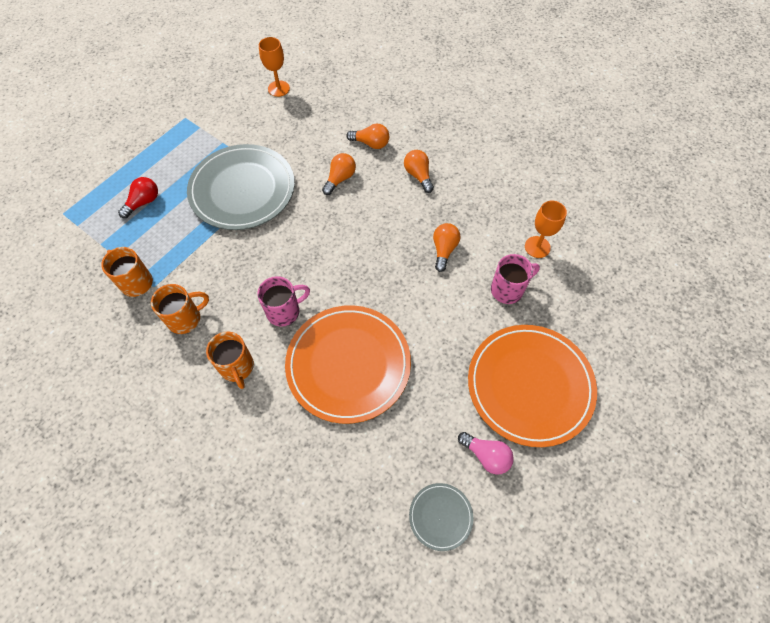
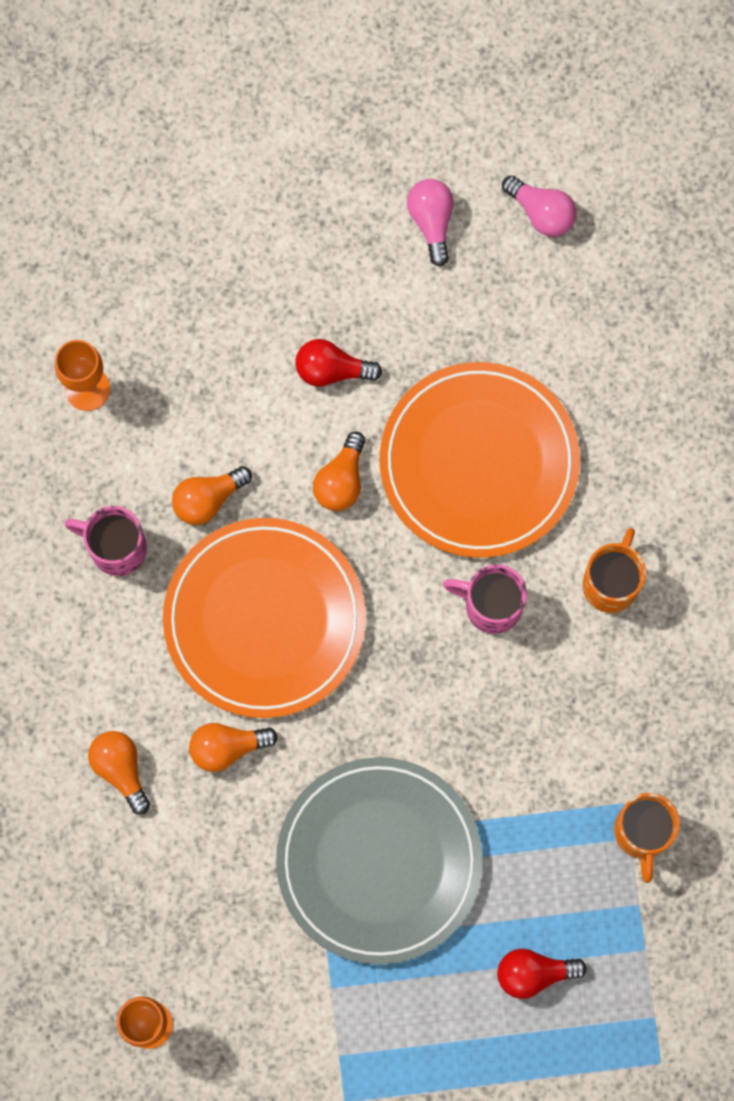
camera: 135 degrees left, 15 degrees up
(185, 319) = (620, 712): orange mug -> none
(418, 175) = (115, 646): orange light bulb -> orange light bulb (341, 480)
(440, 516) = (541, 212): grey plate -> pink light bulb
(453, 343) = (332, 370): none -> red light bulb
(508, 290) = (192, 371): pink mug -> pink mug (116, 548)
(530, 385) = (301, 243): orange plate -> orange plate (264, 619)

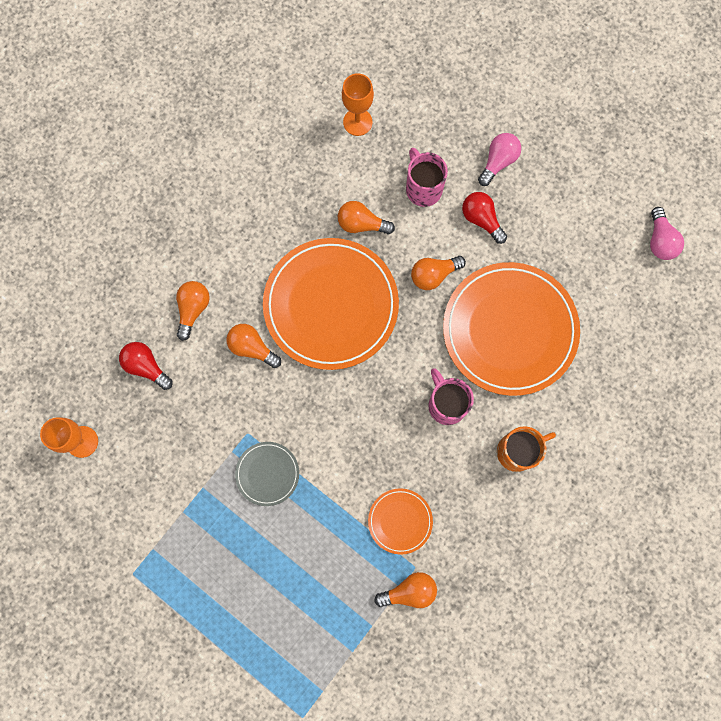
camera: 45 degrees right, 0 degrees up
(116, 548) = (296, 206): pink mug -> pink mug (423, 188)
(379, 861) = (267, 474): grey plate -> grey plate, size x0.46
(431, 222) = (600, 195): pink light bulb -> pink light bulb (498, 162)
(534, 973) = (286, 606): red light bulb -> red light bulb (146, 367)
(563, 772) = (400, 521): none -> orange plate
(642, 833) = (409, 591): orange mug -> orange light bulb

